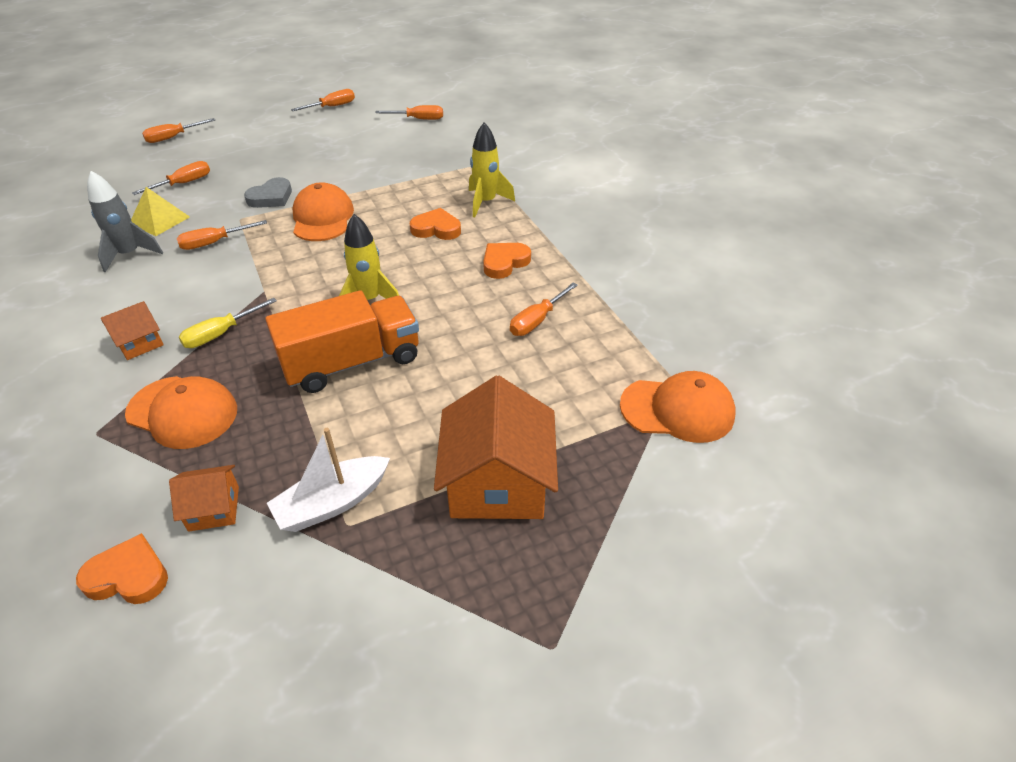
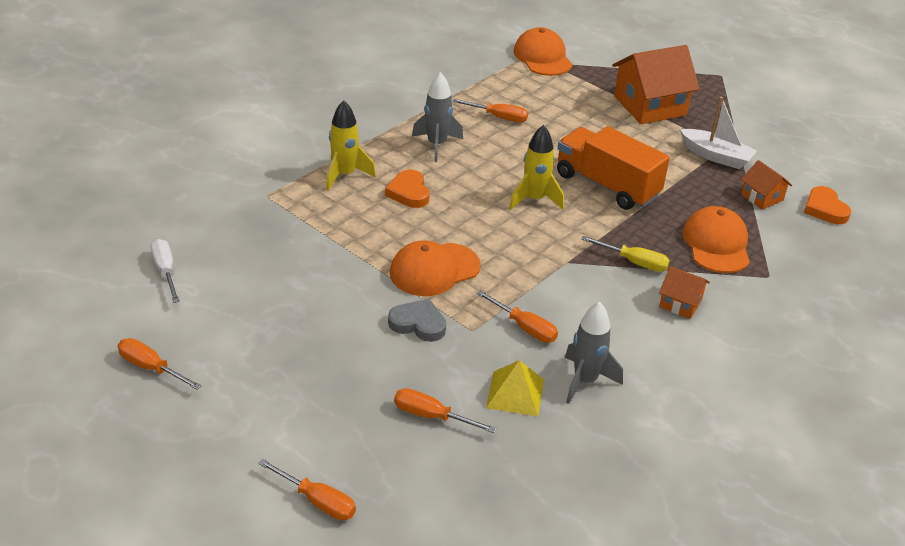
camera: 115 degrees left, 5 degrees down
(418, 119) = (165, 271): orange screwdriver -> white screwdriver
(504, 262) = (436, 145): orange heart -> grey rocket

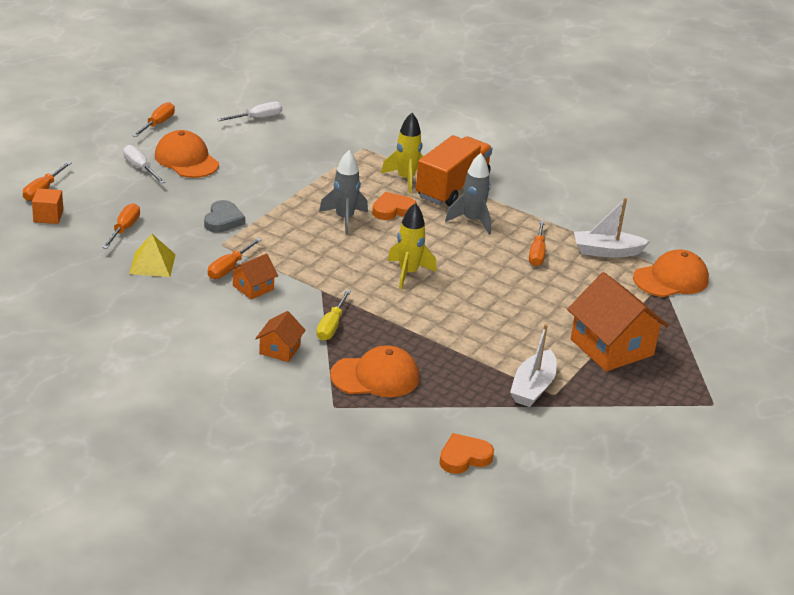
camera: 80 degrees right, 5 degrees down
(274, 392) = (140, 168): none -> white screwdriver
(391, 496) = (48, 216): none -> orange cube
(434, 270) = (291, 225): orange cap -> orange cap (186, 160)
(497, 80) = (606, 251): none -> white boat
(585, 381) = (171, 296): grey rocket -> grey rocket (344, 219)
(607, 185) = (447, 314): orange truck -> orange truck (452, 187)
(762, 197) = (468, 414): orange house -> orange house (253, 287)

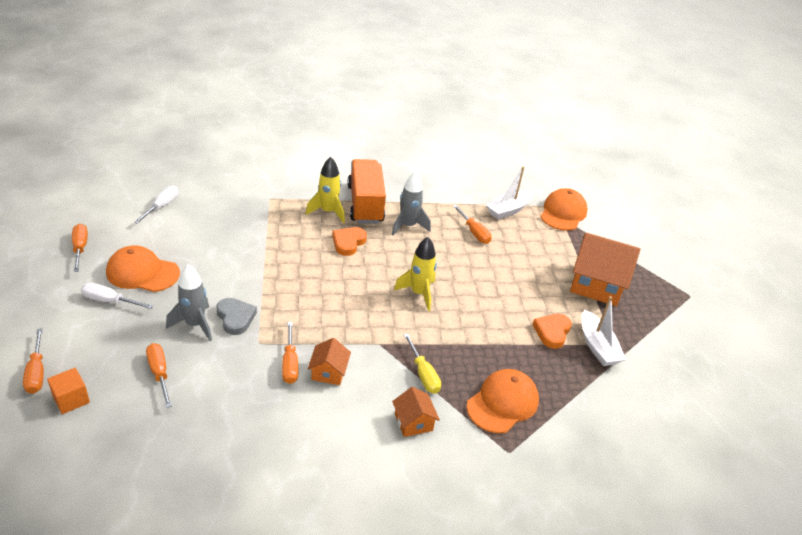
camera: 40 degrees left, 5 degrees up
(152, 264) = (223, 397): yellow pyramid -> none
(344, 219) = (324, 268): grey rocket -> grey rocket (195, 325)
(464, 457) = (633, 438): orange heart -> orange heart (552, 332)

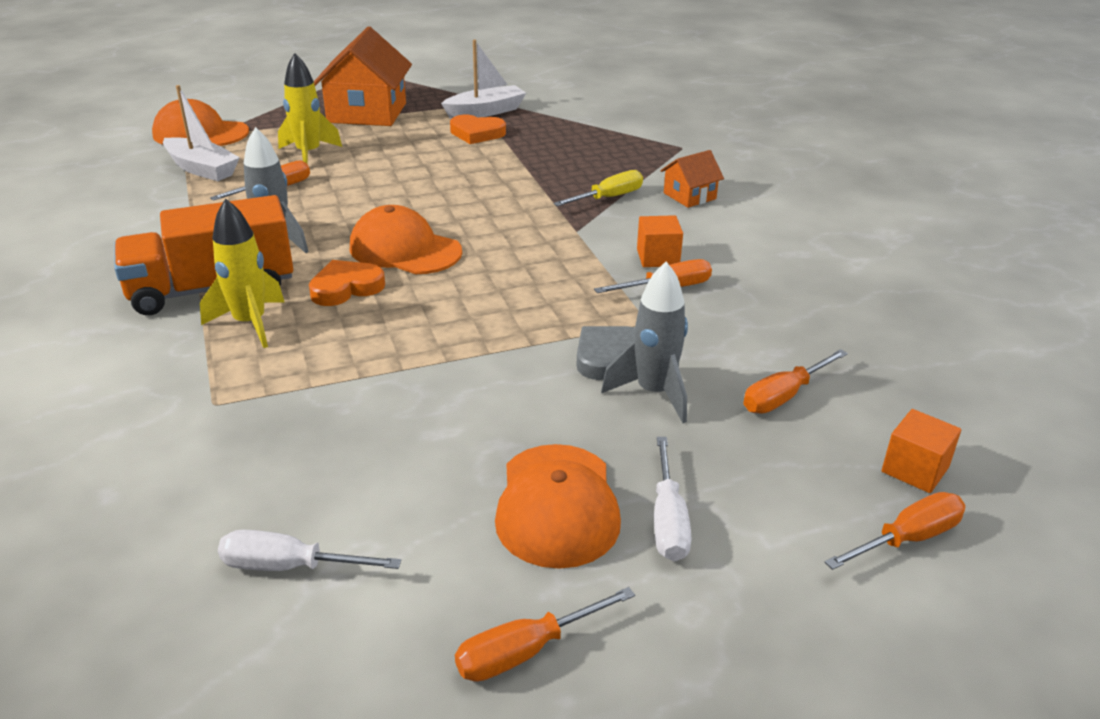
camera: 100 degrees left, 5 degrees down
(328, 372) = (658, 257): orange house -> orange cube
(348, 243) = (346, 288): orange heart -> orange heart turned 135 degrees clockwise
(419, 293) = (451, 215): yellow rocket -> yellow rocket (309, 154)
(502, 403) = (616, 153): orange cap -> orange cap (405, 250)

